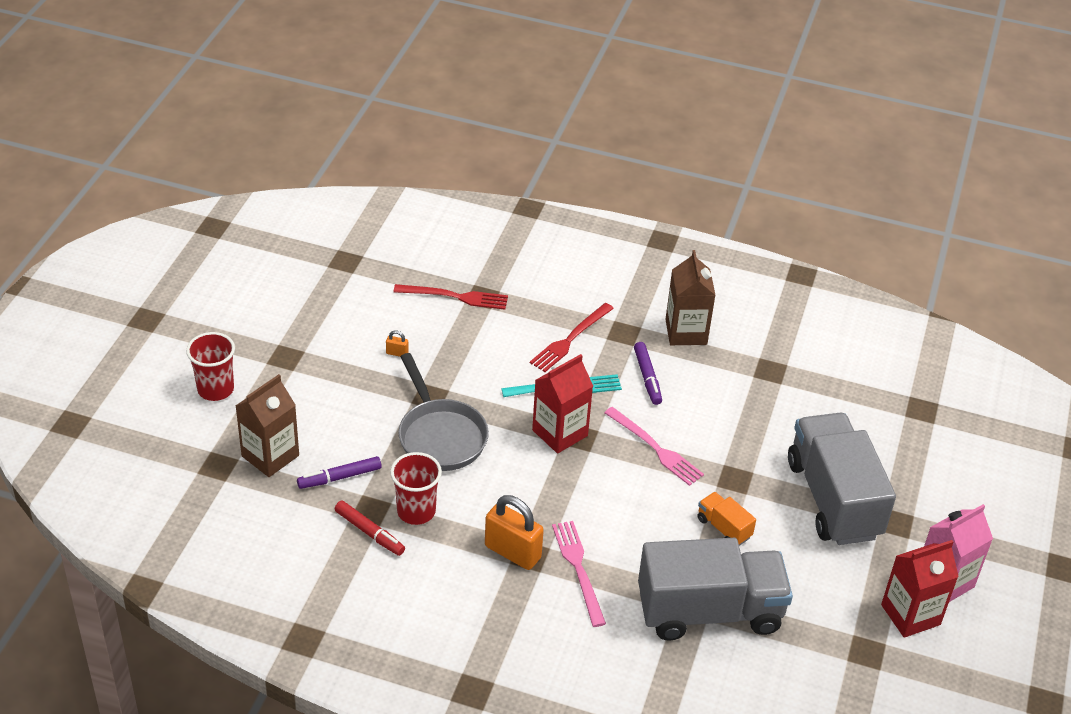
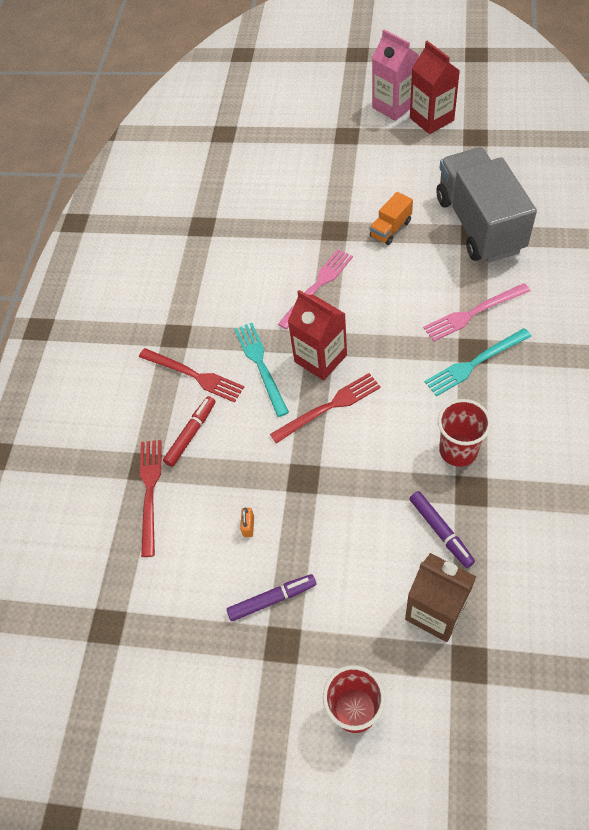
camera: 90 degrees left, 15 degrees up
(370, 532) = (500, 483): red marker -> red marker (191, 434)
(440, 436) = (355, 455): grey pan -> none
(499, 428) = (329, 407): none -> red fork
(512, 552) = (475, 363): orange padlock -> turquoise fork
(647, 377) = (231, 307): purple marker -> purple marker (272, 599)
(686, 332) = (165, 289): brown carton -> none
(833, 499) = (335, 170): grey truck -> none

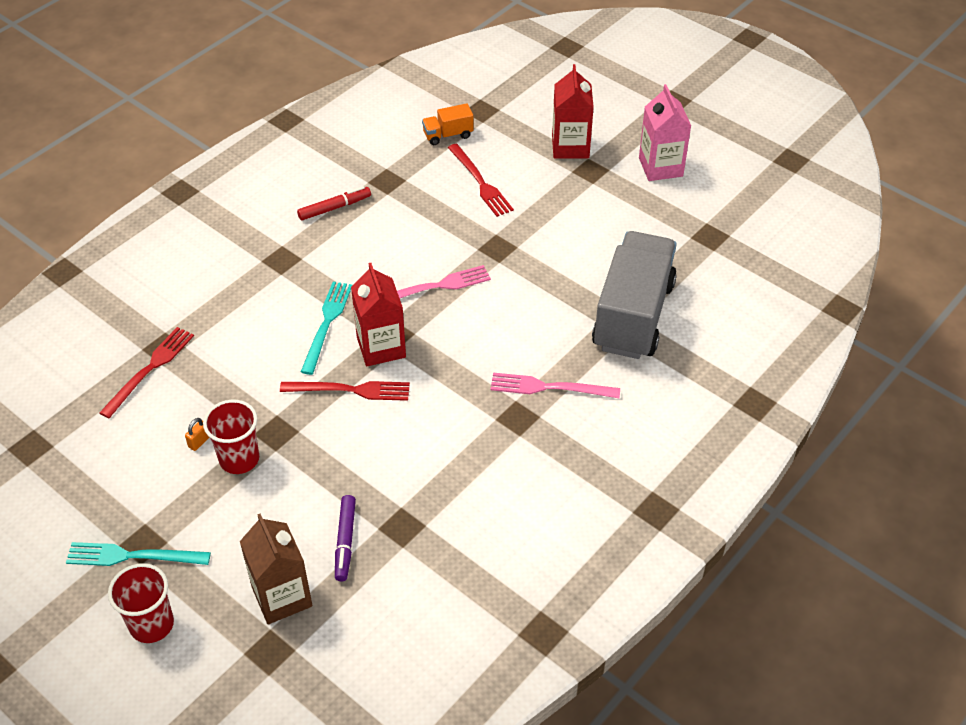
camera: 25 degrees right, 10 degrees down
(191, 434) = (221, 344): red marker -> red marker (334, 208)
(194, 375) = (266, 300): red fork -> red fork (480, 182)
(272, 599) = (166, 506): purple marker -> none
(390, 229) = (548, 274): orange truck -> orange truck (448, 135)
(431, 119) = (684, 198): red carton -> red carton (570, 147)
(458, 450) = (422, 489): red cup -> red cup (239, 459)
(475, 363) = (508, 429): turquoise fork -> turquoise fork (133, 556)

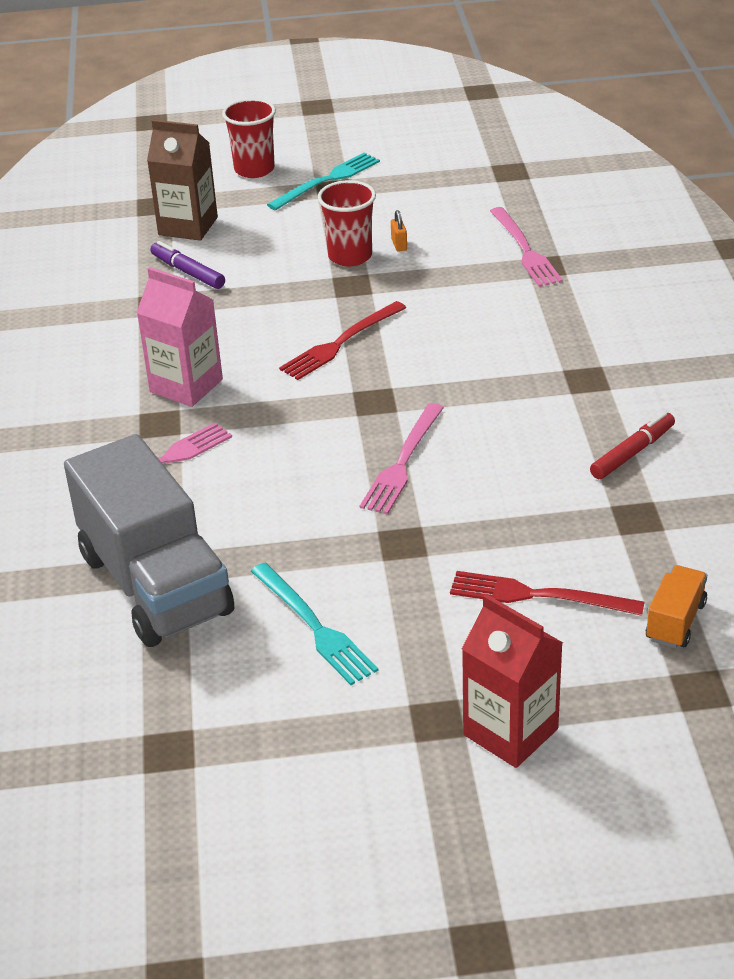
camera: 135 degrees right, 10 degrees down
(150, 369) = (525, 250): red fork -> pink fork
(327, 324) = (448, 367): turquoise fork -> turquoise fork (314, 626)
(334, 208) = (632, 452): red marker -> red marker turned 150 degrees counterclockwise
(381, 347) = (368, 385): red carton -> none
(660, 167) = (353, 802): pink carton -> pink carton (186, 386)

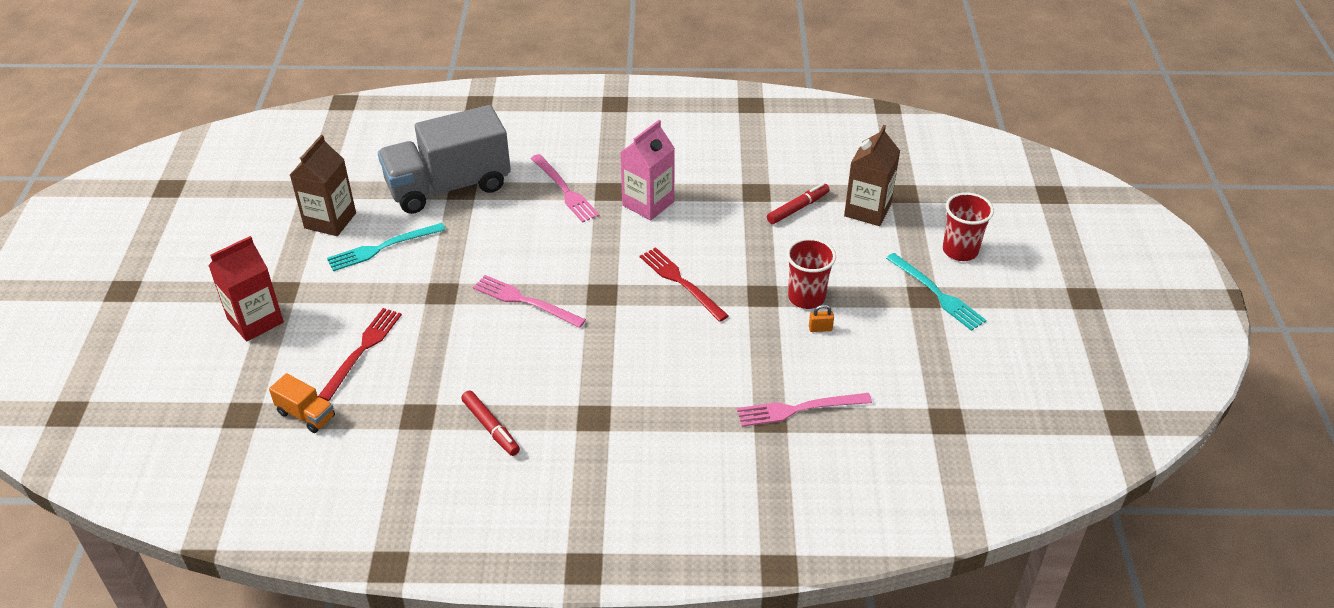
camera: 95 degrees right, 5 degrees up
(187, 272) = (798, 208): purple marker -> red marker
(254, 706) = (330, 220): none -> brown carton

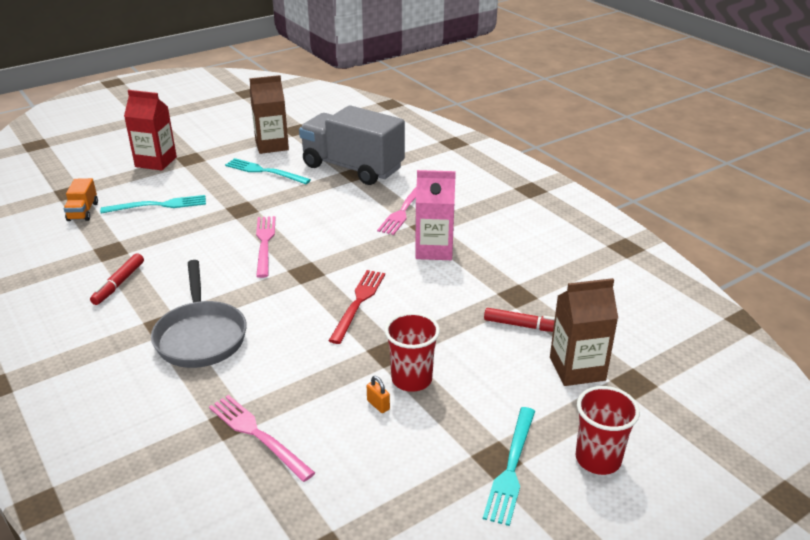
camera: 55 degrees right, 10 degrees down
(362, 350) = (158, 205): red fork -> turquoise fork
(636, 398) = (200, 336): none -> grey pan

